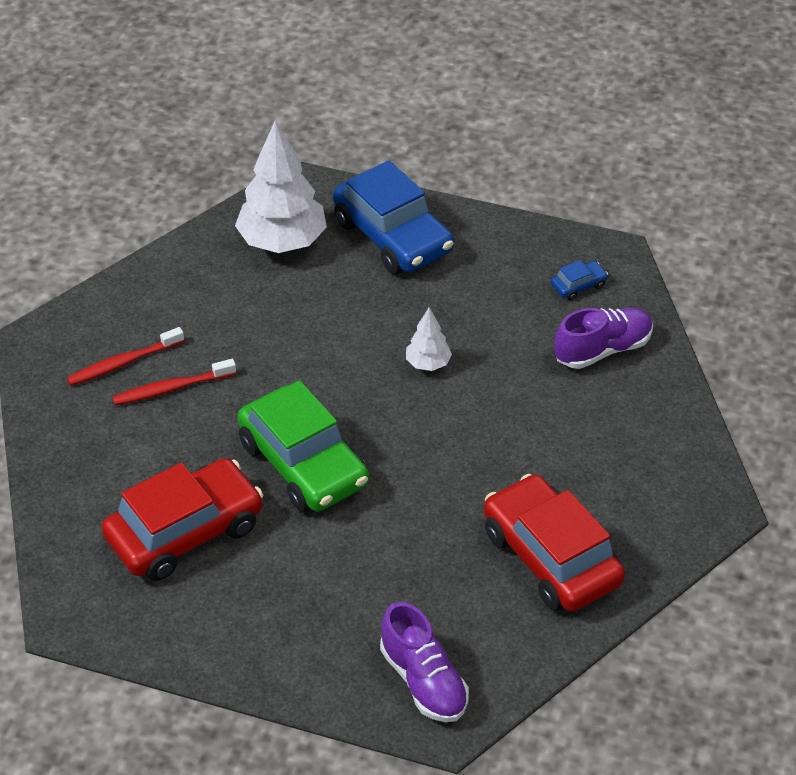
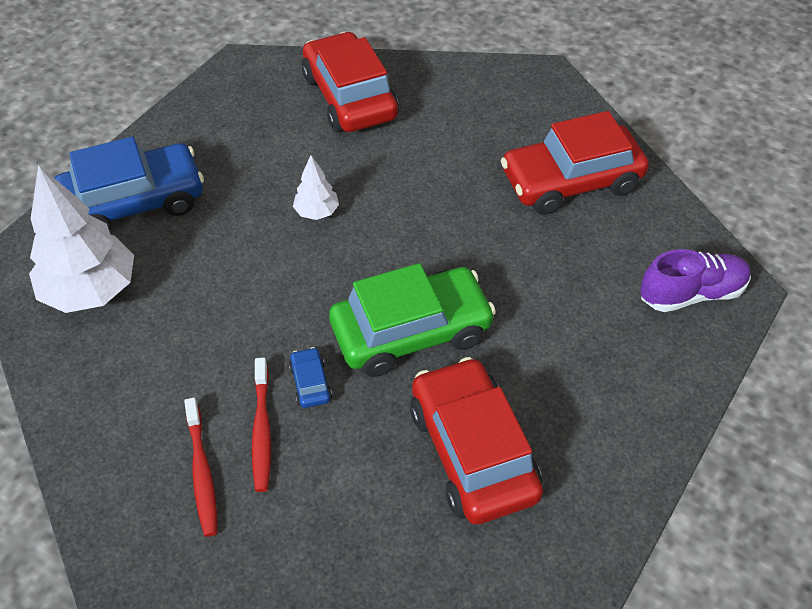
camera: 75 degrees left, 5 degrees up
(578, 286) = (267, 94): blue car -> blue car (310, 383)
(603, 350) = (349, 97): purple shoe -> red car

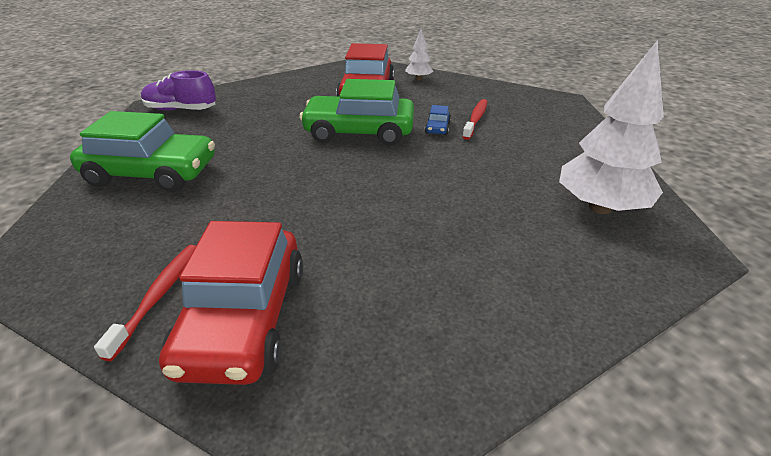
camera: 155 degrees left, 15 degrees down
(134, 202) = (560, 270): blue car -> none
(202, 473) = (515, 114): red toothbrush -> red toothbrush (158, 296)
(316, 212) = (374, 209): white tree -> white tree (418, 79)
(571, 181) = (152, 173): red car -> green car

